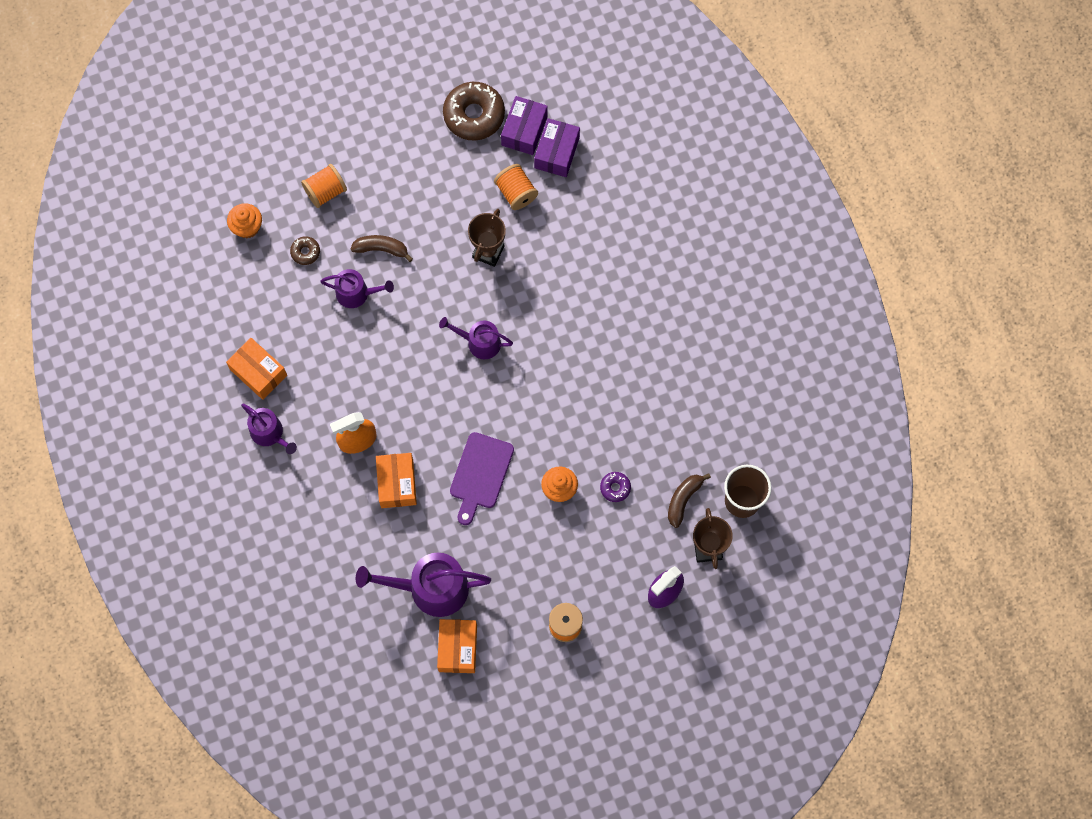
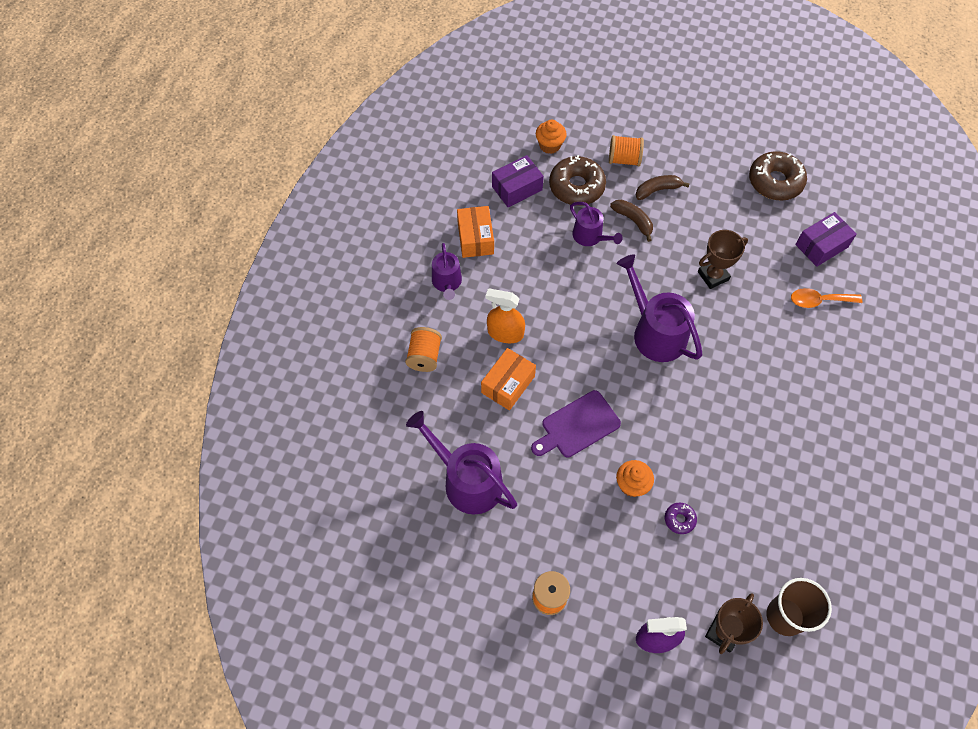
camera: 40 degrees right, 10 degrees down
(305, 252) = (576, 186): brown donut -> brown donut, size x2.12
(458, 648) = (448, 544): orange box -> none
(479, 342) = (655, 332): purple watering can -> purple watering can, size x1.70
(516, 192) = (767, 251): orange spool -> orange spool (424, 356)
(524, 130) = (806, 215): purple box -> purple box (517, 188)
(590, 209) = (819, 301): none -> orange spoon
(683, 499) = (732, 574): brown banana -> brown banana (657, 190)

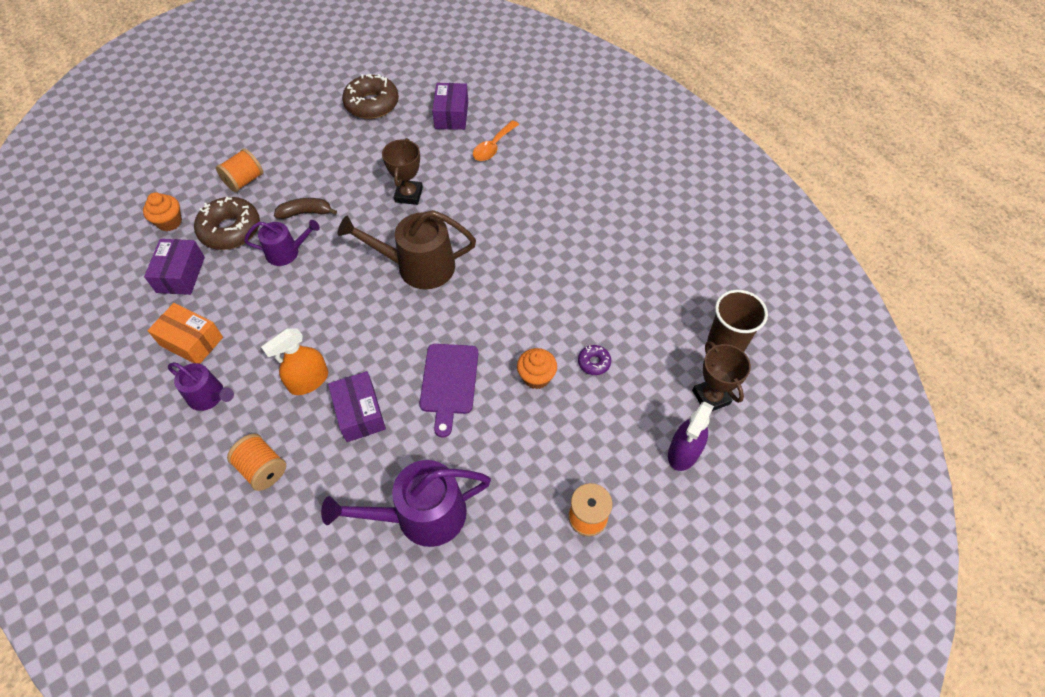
camera: 55 degrees left, 5 degrees down
(508, 384) = (360, 413): orange box -> purple box
(655, 332) = (418, 266): purple watering can -> brown watering can
(657, 190) = (297, 178): brown banana -> none

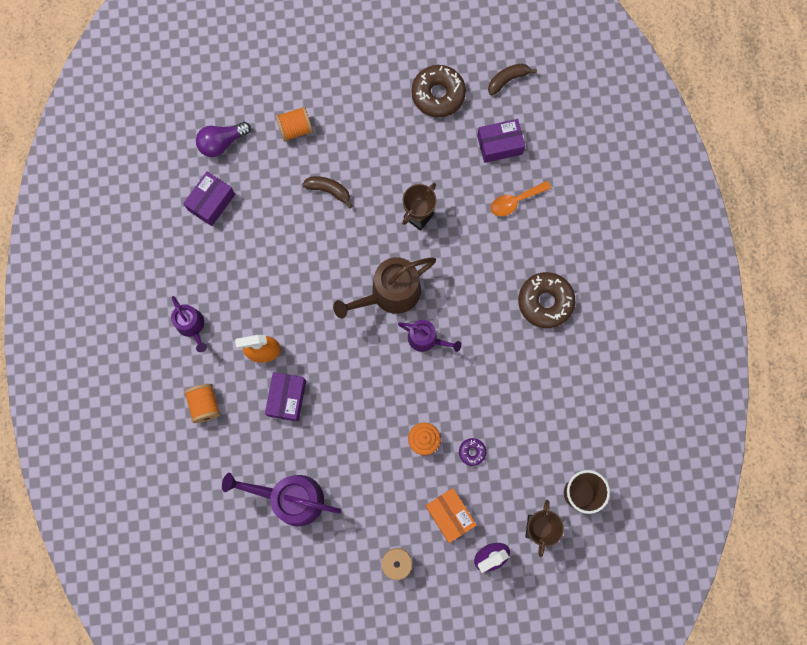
camera: 30 degrees right, 20 degrees up
(169, 222) = (222, 143): orange cupcake -> purple light bulb
(191, 341) = (197, 270): orange box -> orange box (450, 515)
(230, 230) = (264, 177): brown donut -> brown donut (545, 302)
(287, 252) = (297, 223): purple watering can -> purple watering can (426, 339)
(418, 266) = (390, 293): brown watering can -> brown watering can turned 60 degrees counterclockwise
(429, 72) = (508, 80): none -> brown banana
(449, 383) = (359, 409): purple cutting board -> none
(451, 115) = (499, 145): purple box -> purple box turned 45 degrees clockwise

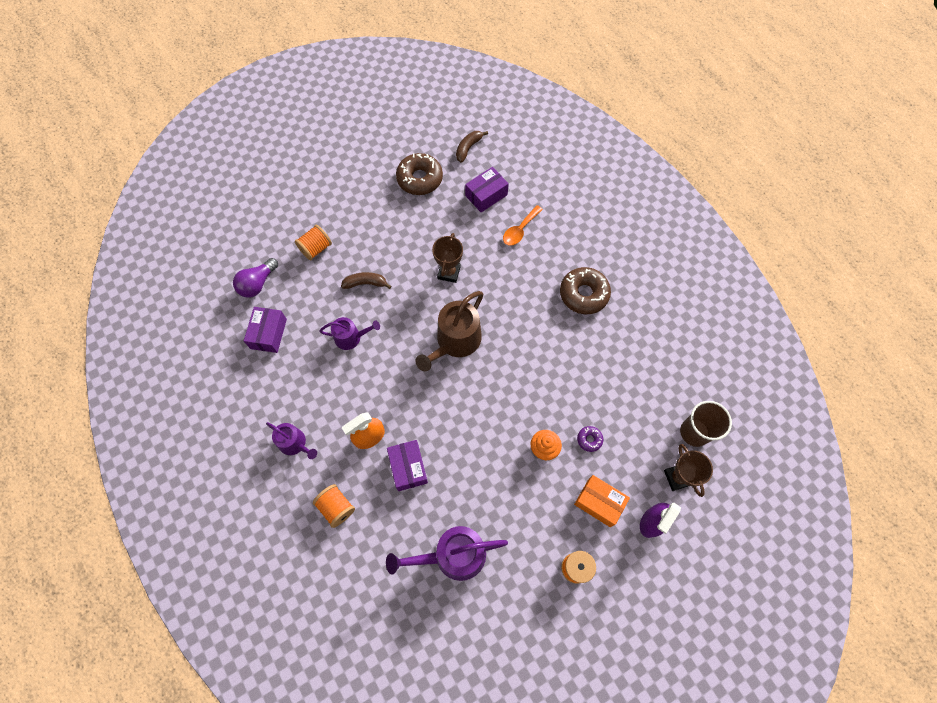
camera: 25 degrees left, 10 degrees down
(426, 339) = (503, 364): purple watering can -> purple watering can (351, 337)

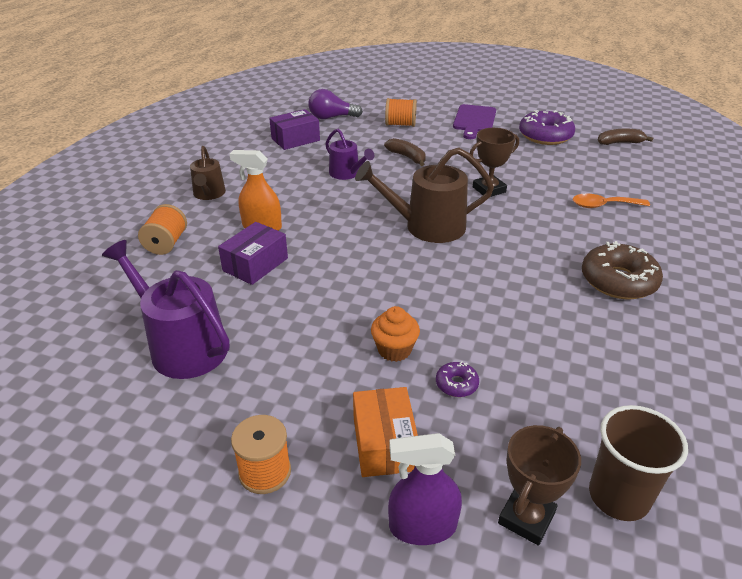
camera: 50 degrees right, 30 degrees down
(295, 443) = (209, 194): purple watering can -> brown watering can
(357, 198) = (474, 120): none -> purple cutting board
(419, 179) = (545, 136): brown donut -> purple donut
(486, 195) = (598, 171): purple box -> none

